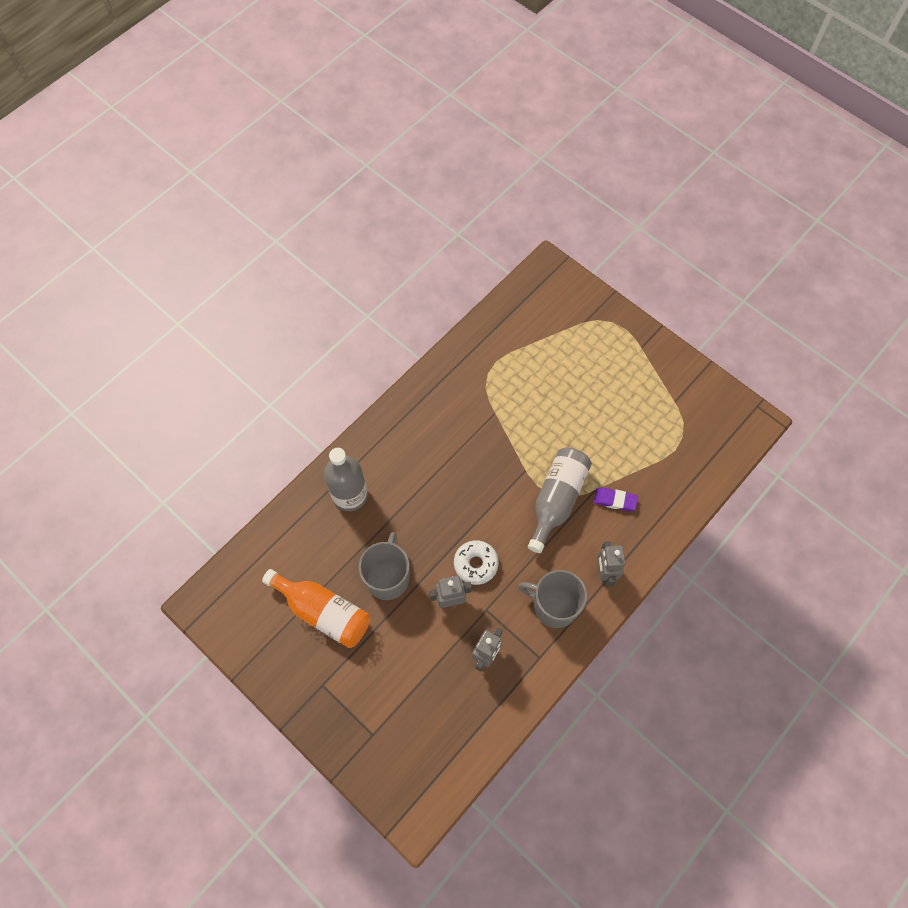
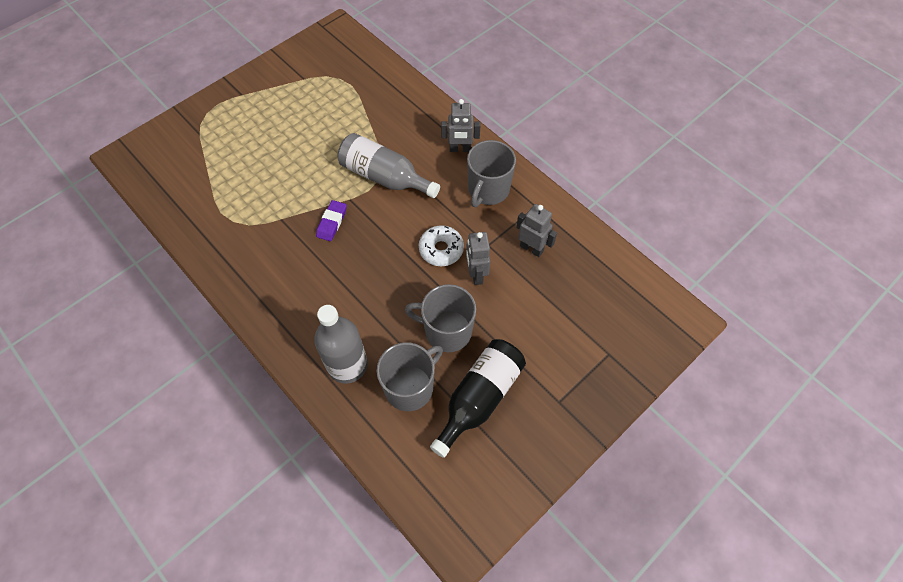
camera: 85 degrees left, 5 degrees down
(323, 612) = (479, 398): orange bottle -> black bottle
(331, 550) = (410, 387): none -> grey mug
(615, 500) = (392, 133): purple eraser -> purple eraser (332, 222)

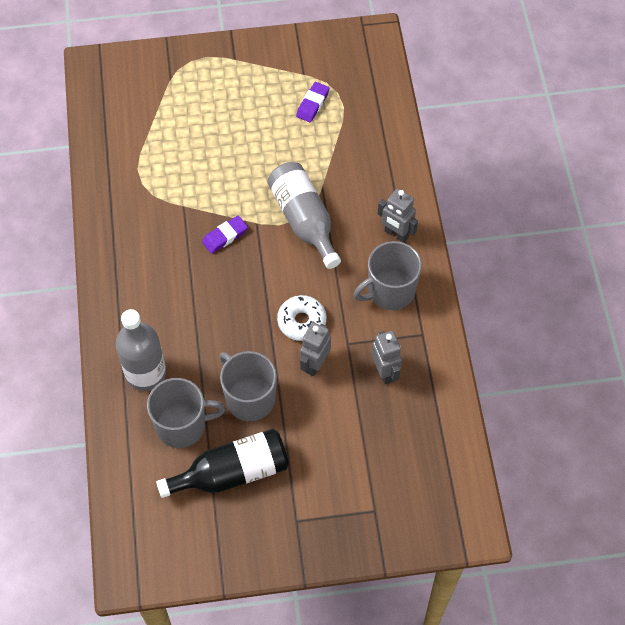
camera: 35 degrees right, 0 degrees up
(327, 95) = (312, 104): none -> purple eraser

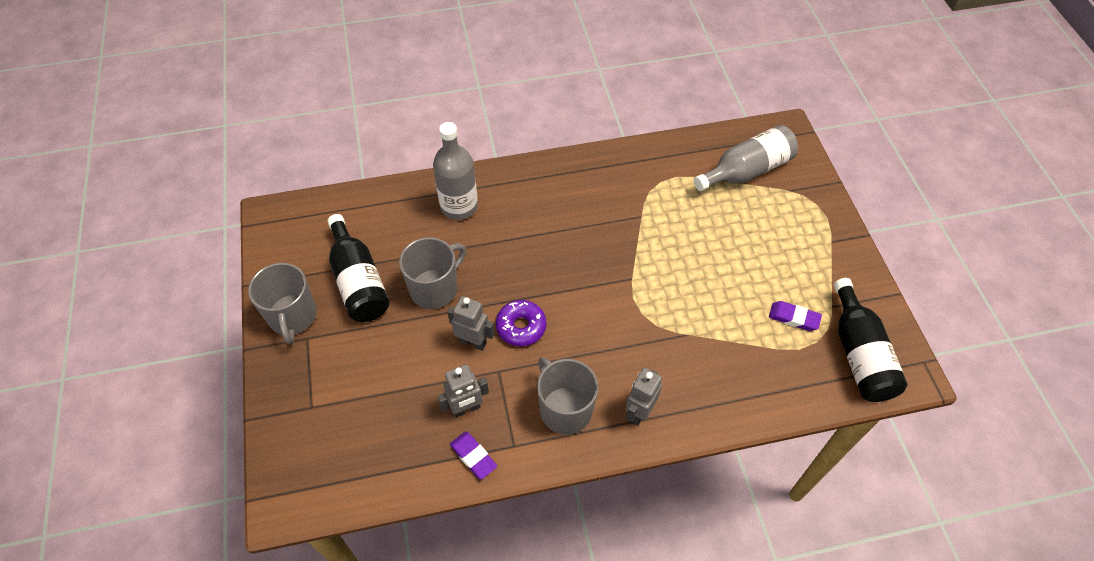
camera: 85 degrees right, 5 degrees down
(182, 425) = (407, 239): grey mug -> grey mug (292, 317)
(225, 236) = (611, 253): purple eraser -> purple eraser (473, 456)
(301, 321) = (521, 327): white donut -> purple donut
(304, 220) = (642, 320): grey bottle -> grey bottle (746, 171)
(352, 66) = (859, 354): none -> black bottle

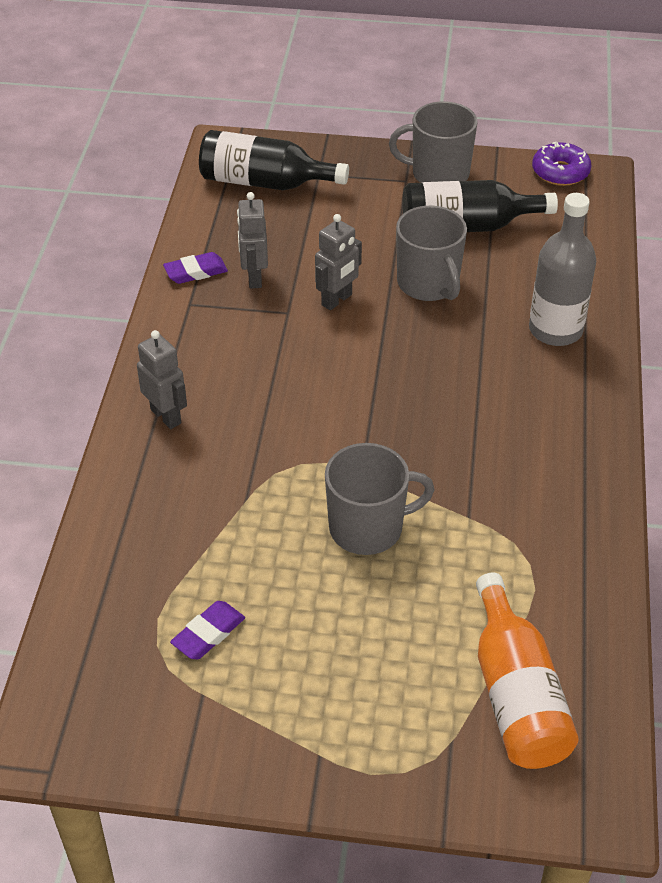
camera: 110 degrees right, 10 degrees down
(521, 327) = (338, 344): purple donut -> purple donut (560, 172)
(565, 409) = (208, 354): grey mug -> grey mug (368, 528)
(746, 171) = (516, 694): grey bottle -> orange bottle
(859, 354) = (109, 689): black bottle -> black bottle (264, 182)

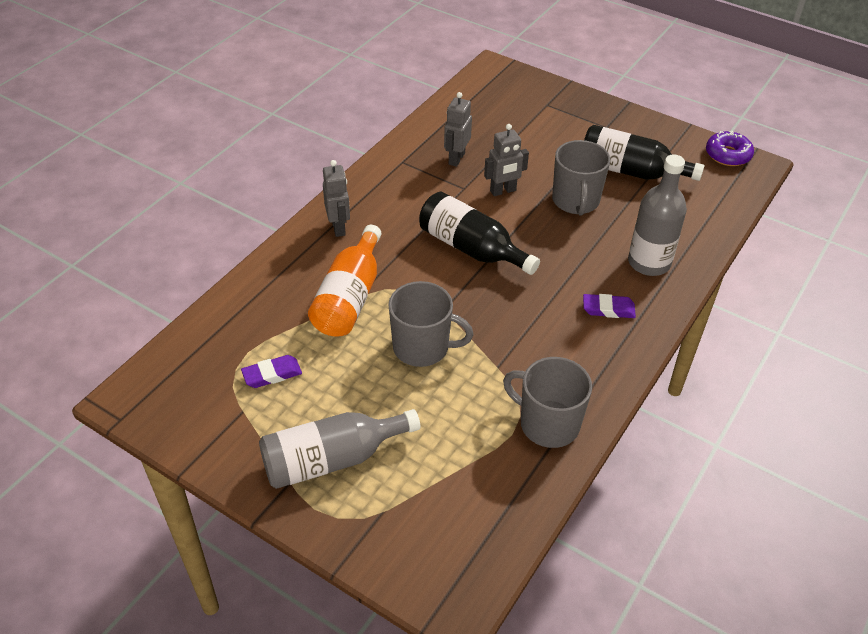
camera: 25 degrees right, 0 degrees up
(196, 272) = (420, 142): purple eraser -> purple eraser (608, 309)
(264, 182) = (505, 99): black bottle -> black bottle (471, 248)
(351, 706) = (332, 459): none -> grey bottle
(438, 174) = (633, 129): grey mug -> grey mug (548, 424)
(516, 694) = (449, 500): orange bottle -> orange bottle (349, 297)

